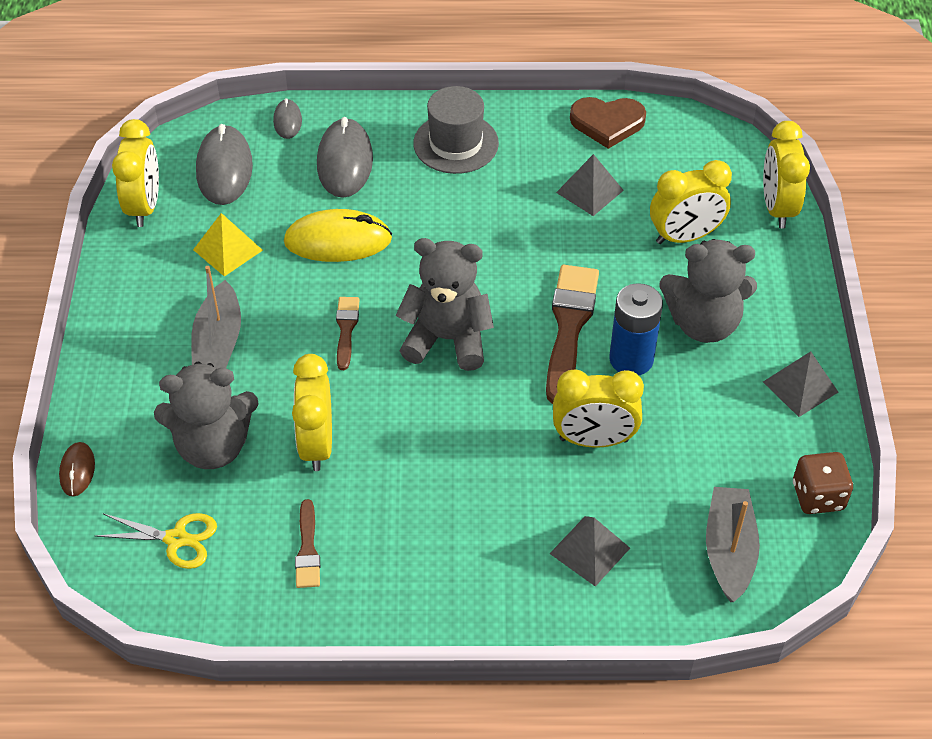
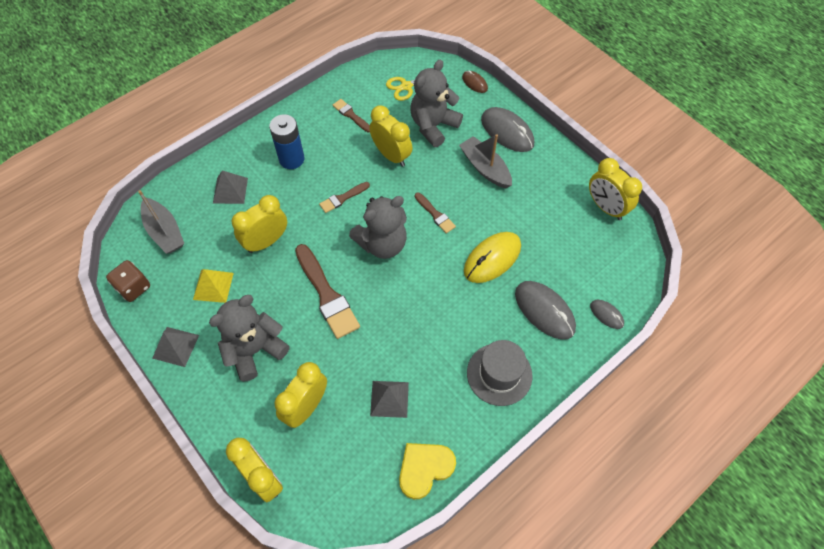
camera: 140 degrees right, 10 degrees up
(224, 169) = (598, 257): grey mouse -> grey mouse (507, 132)
(228, 249) = (538, 214): yellow pyramid -> yellow pyramid (213, 286)
(441, 429) = (343, 198): none -> brown brush
(607, 123) = (424, 469): brown heart -> yellow heart
(631, 359) = (279, 299): blue battery -> blue battery (291, 159)

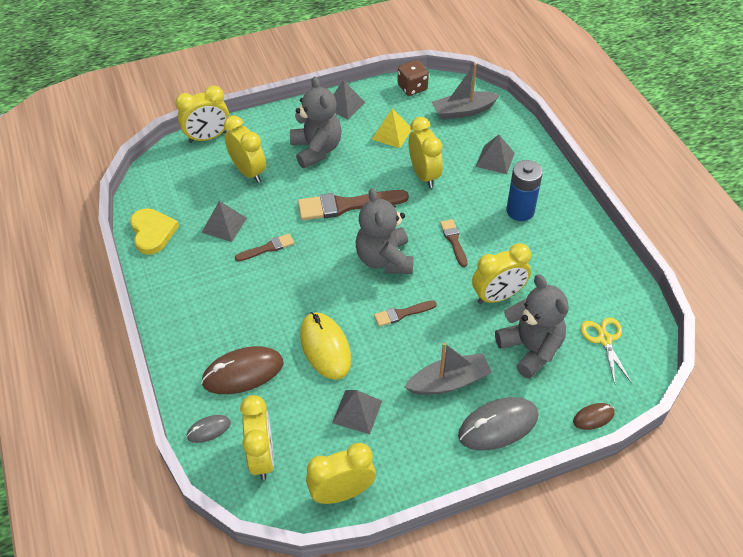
camera: 110 degrees right, 10 degrees down
(351, 115) = (569, 274): brown brush -> brown brush (267, 248)
(499, 374) = (200, 310): grey hat -> none
(538, 218) = (357, 411): none -> grey pyramid
(544, 311) = (243, 372): grey mouse -> brown mouse
(607, 268) = (262, 456): none -> yellow clock

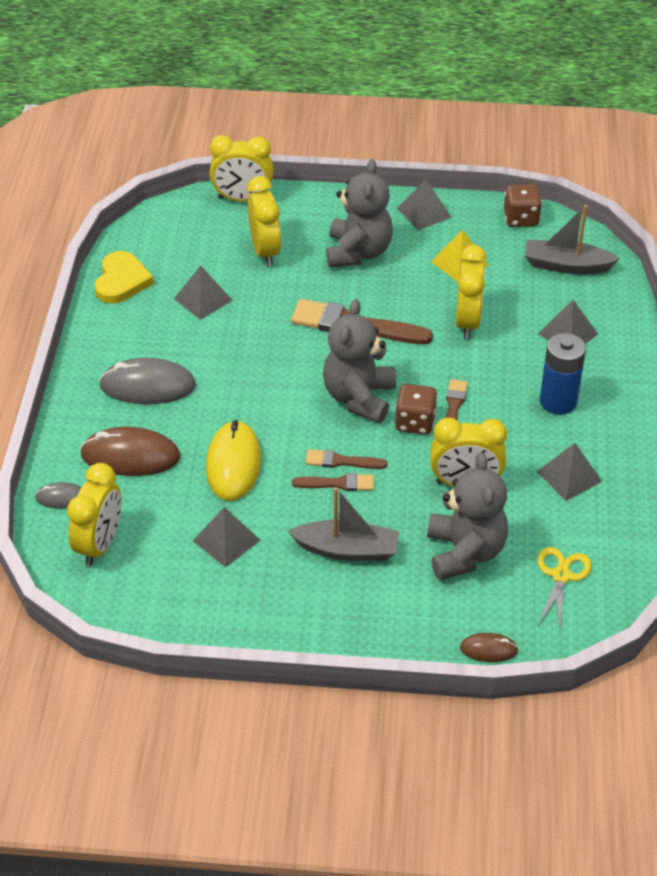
camera: 25 degrees right, 5 degrees down
(267, 248) = (235, 340): brown brush -> brown brush (338, 483)
(342, 492) = (160, 611): yellow clock -> none
(435, 263) = (415, 422): none -> brown dice
(498, 426) = (372, 614): grey mouse -> grey mouse (148, 386)
(562, 263) = (569, 476): none -> grey pyramid

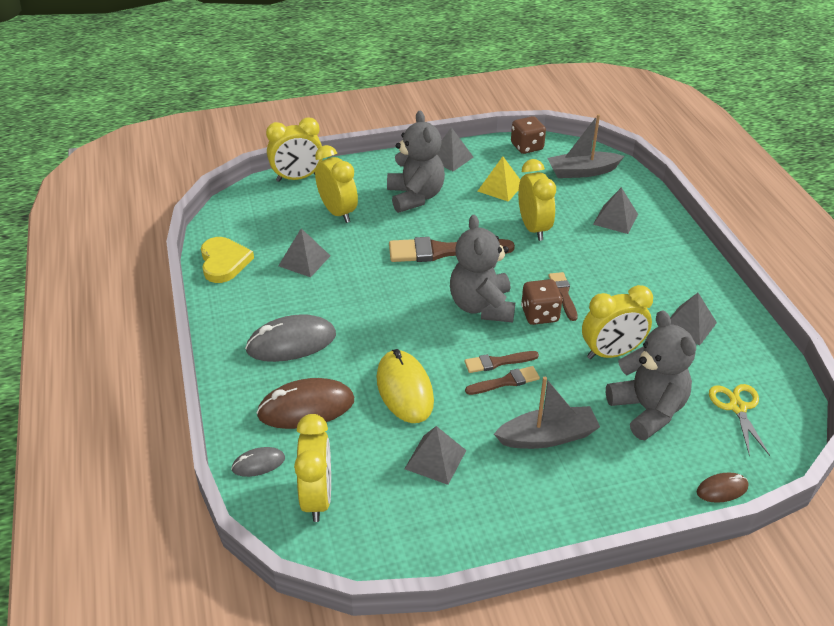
camera: 20 degrees left, 5 degrees down
(558, 401) = (642, 270): blue battery -> none

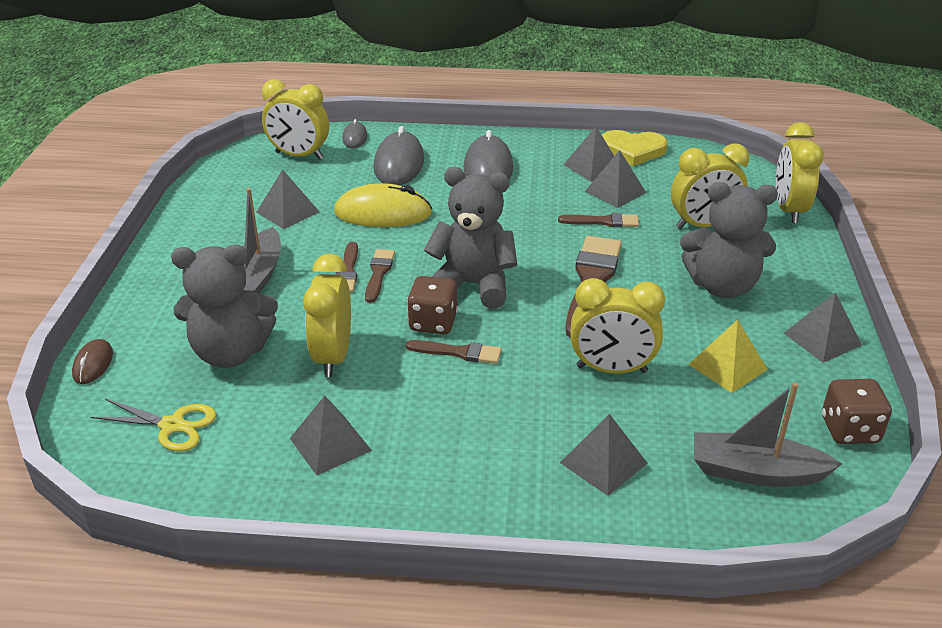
camera: 110 degrees right, 5 degrees down
(264, 280) = (592, 167): none -> grey pyramid
(306, 408) = (399, 164): brown mouse -> grey mouse
(356, 259) = (603, 221): none -> brown brush
(582, 172) = (755, 472): grey boat -> grey boat turned 90 degrees counterclockwise

